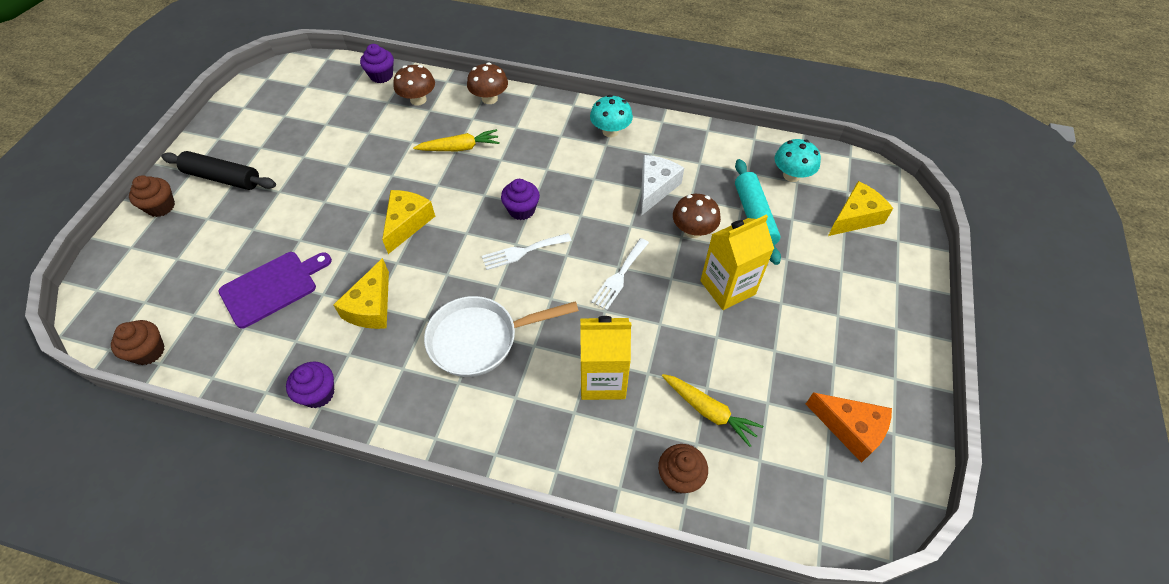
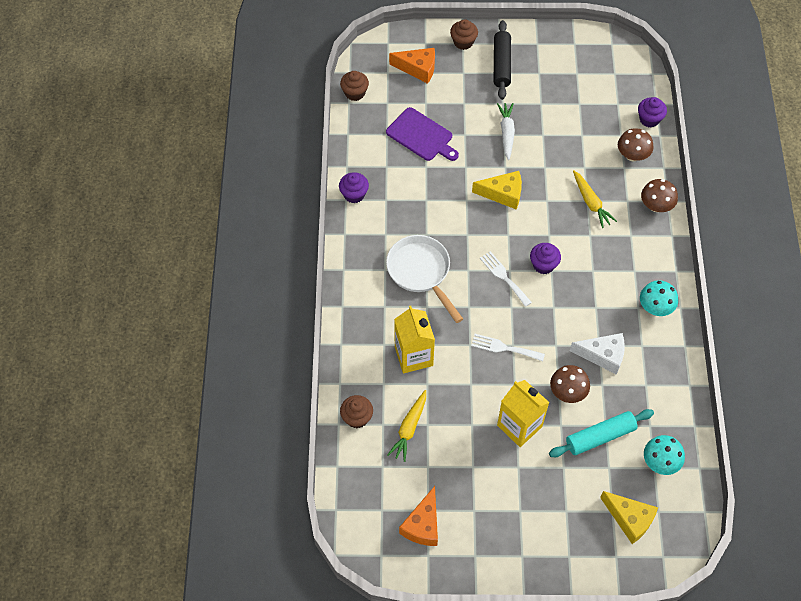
camera: 75 degrees right, 5 degrees up
(165, 265) = (418, 69): none -> orange cheese
(324, 198) = (506, 133): none -> white carrot
(371, 307) = (425, 199): yellow cheese -> none

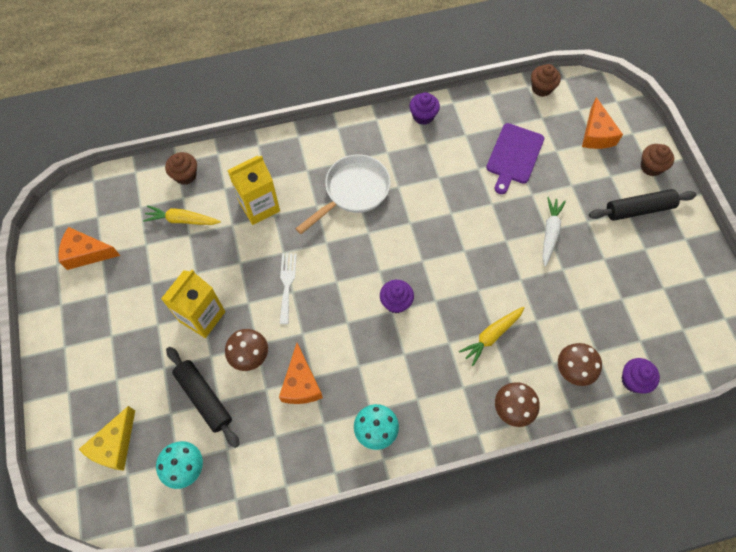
camera: 75 degrees right, 5 degrees up
(503, 194) = (471, 245): yellow cheese -> none
(504, 277) = (370, 267): white fork -> none
(506, 133) = (550, 233): white carrot -> white carrot turned 60 degrees counterclockwise
(600, 437) = (204, 398): turquoise rolling pin -> black rolling pin
(603, 355) = (301, 383): white cheese -> orange cheese

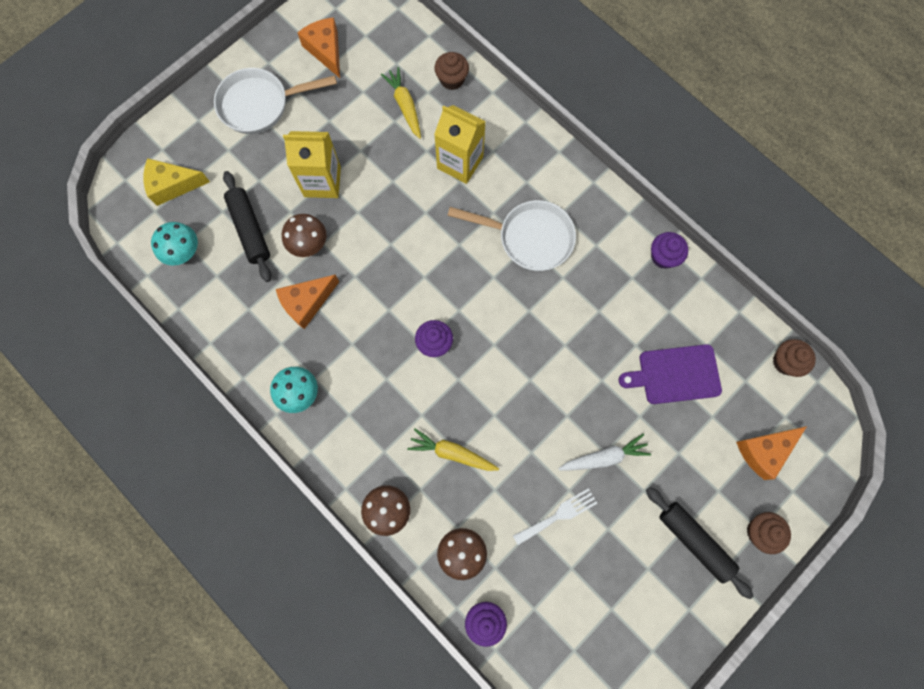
camera: 60 degrees right, 10 degrees up
(95, 331) = (260, 105): none -> white pan
(204, 398) = (250, 230): black rolling pin -> black rolling pin turned 45 degrees counterclockwise
(287, 284) = (395, 234): white fork -> white fork (558, 515)

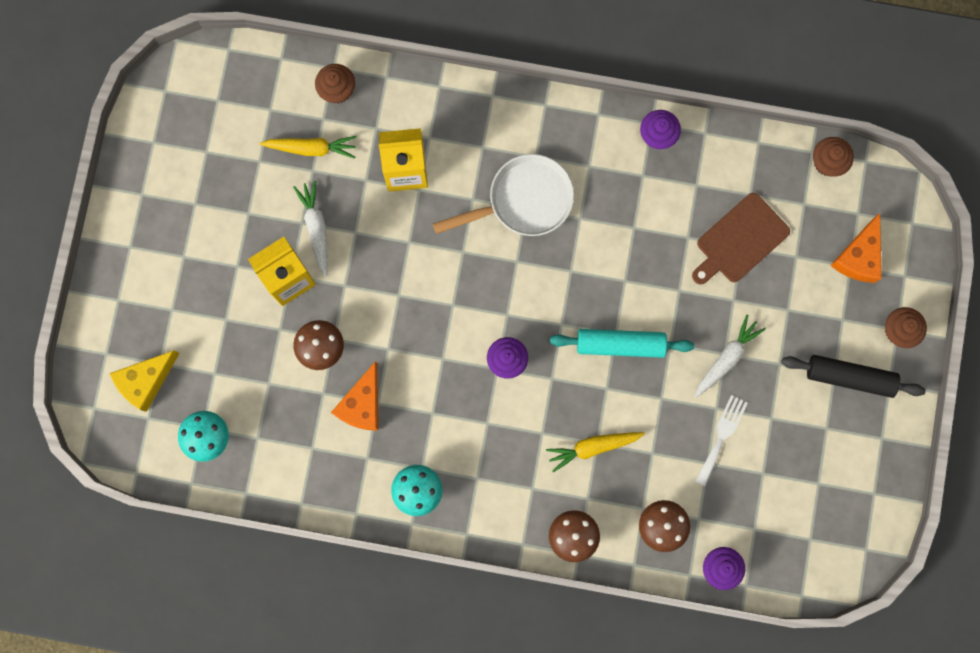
camera: 35 degrees left, 5 degrees up
(250, 230) = (255, 373): black rolling pin -> none
(260, 105) = (168, 243): white pan -> none
(326, 50) = (190, 143): orange cheese -> none
(367, 160) = (316, 228): none -> white carrot
(405, 106) = (311, 148): yellow carrot -> yellow carrot turned 150 degrees clockwise
(528, 390) = (620, 344): none -> turquoise rolling pin
(675, 374) = (740, 240): purple cutting board -> brown cutting board

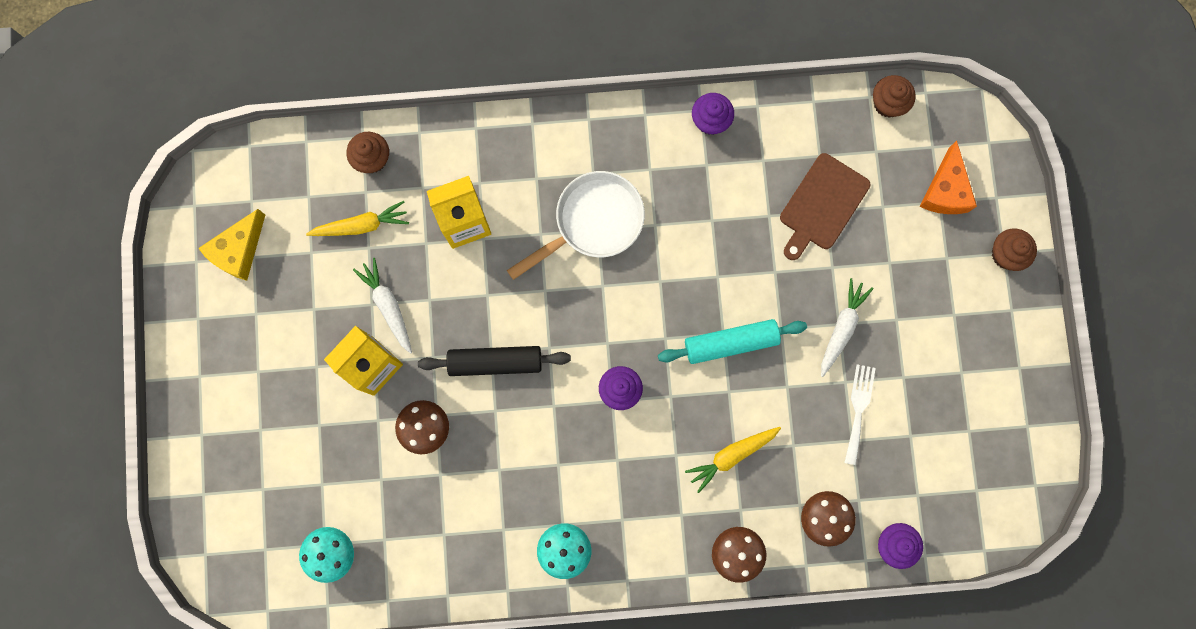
camera: 15 degrees left, 0 degrees up
(146, 381) = (252, 512): yellow cheese -> yellow cheese (238, 251)
(362, 404) = (483, 475): orange cheese -> none
(850, 377) = (970, 314): black rolling pin -> black rolling pin (495, 362)

